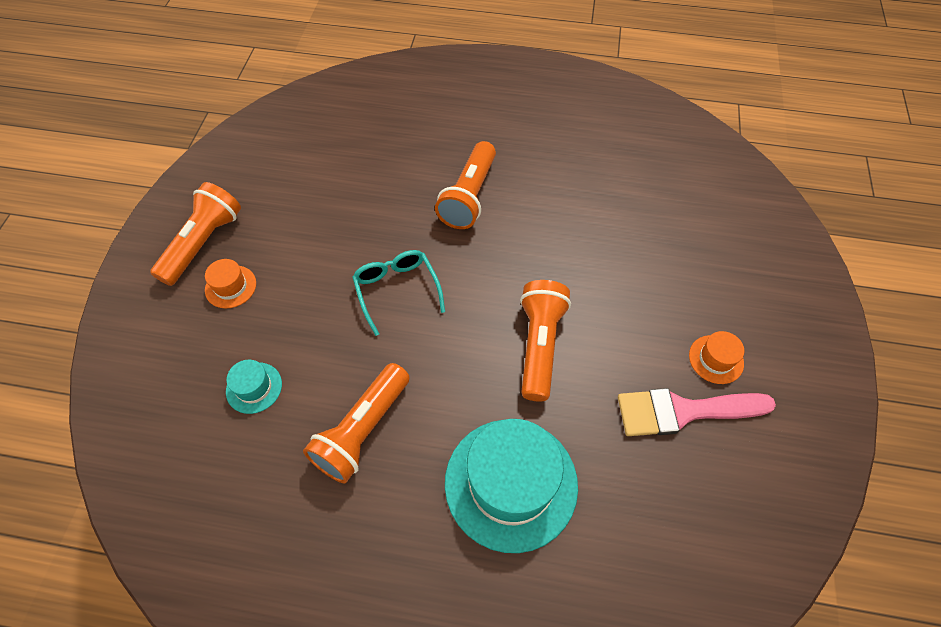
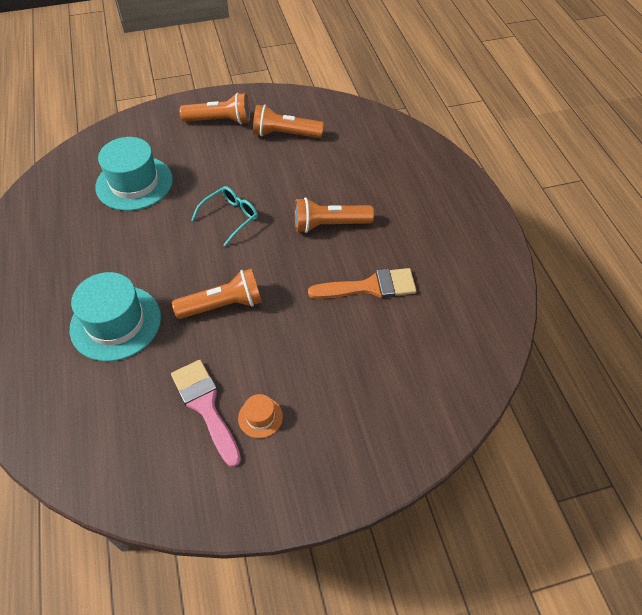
camera: 65 degrees right, 5 degrees down
(230, 286) = (196, 145): orange hat -> none
(254, 387) = (134, 183): turquoise hat -> turquoise hat, size x2.22
(362, 430) = (125, 240): orange flashlight -> orange flashlight (285, 134)
(579, 196) = (370, 287): none -> orange brush

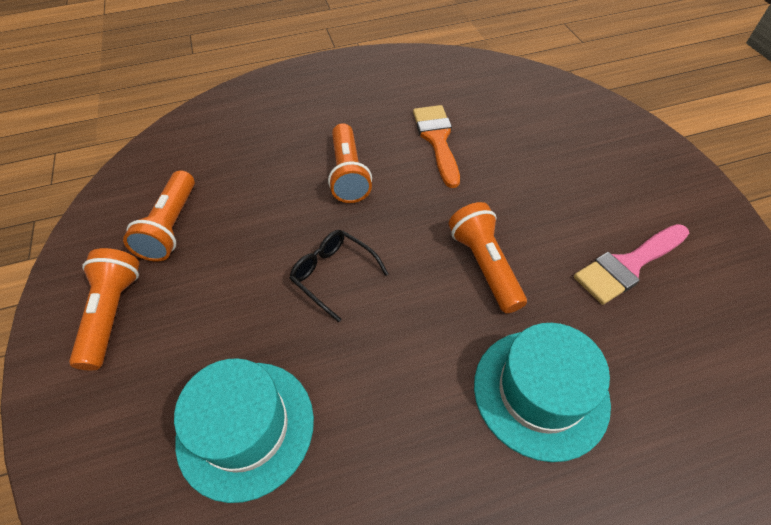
camera: 90 degrees left, 0 degrees up
(230, 217) = (333, 274): turquoise glasses -> black glasses
(260, 417) = (621, 216): orange hat -> none

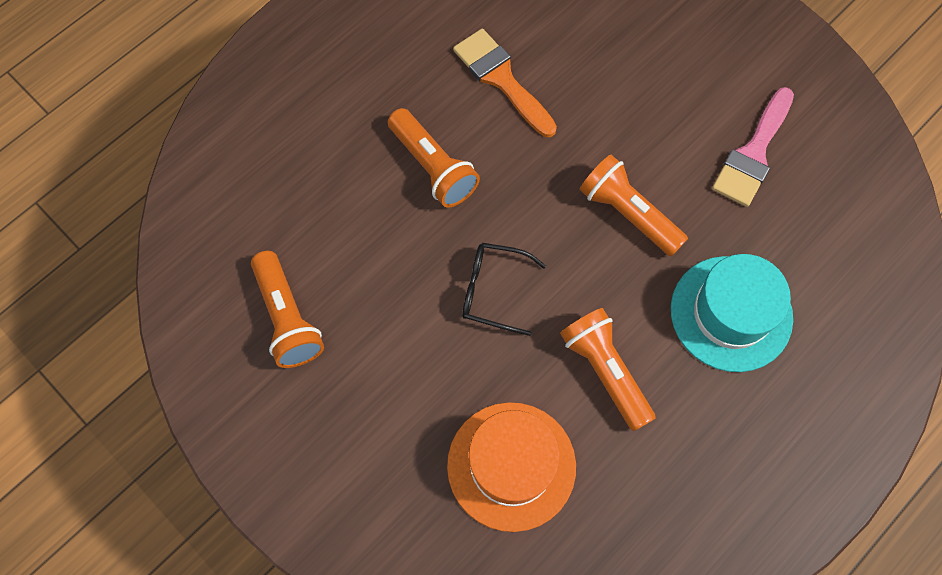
camera: 30 degrees left, 15 degrees up
(113, 314) = (307, 435): orange flashlight -> orange flashlight (605, 371)
(245, 428) = (511, 466): turquoise hat -> orange hat

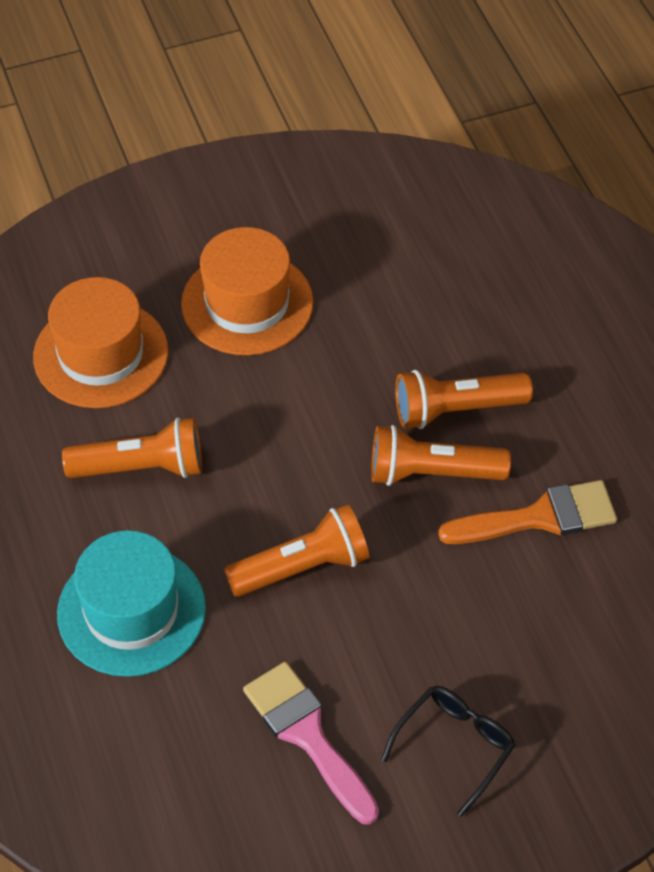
camera: 115 degrees right, 15 degrees down
(287, 318) = (350, 238): orange flashlight -> orange flashlight (432, 473)
(399, 370) = (247, 303): none -> orange hat
(493, 291) = (283, 408): black glasses -> black glasses (455, 746)

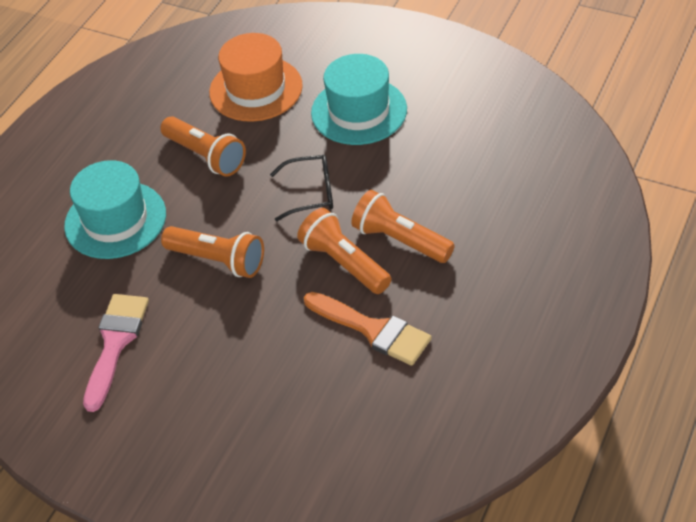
camera: 50 degrees right, 5 degrees down
(247, 303) = (359, 111): orange hat -> turquoise hat
(455, 746) = (176, 409): black glasses -> black glasses (311, 193)

